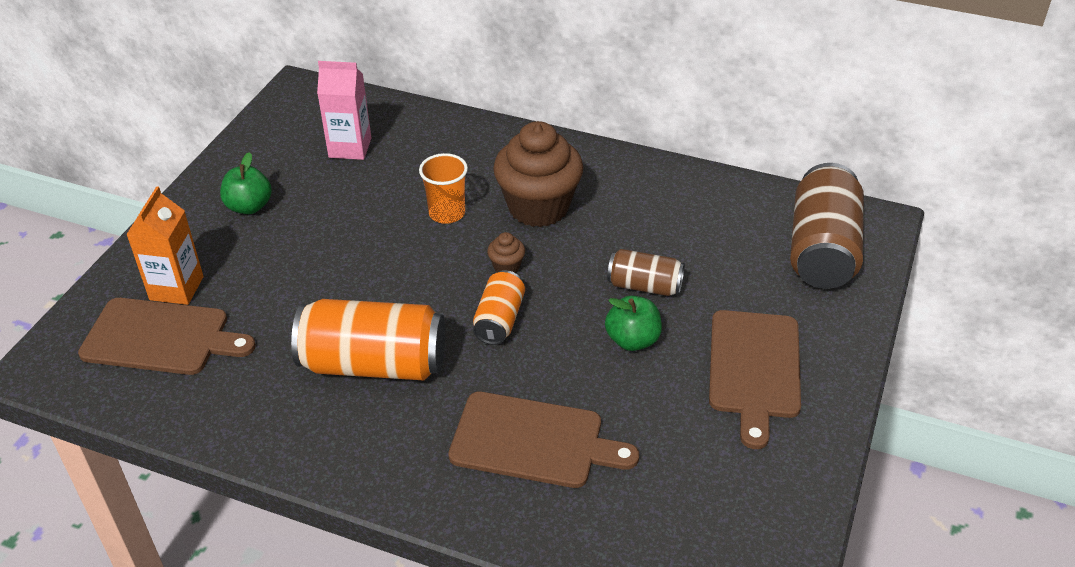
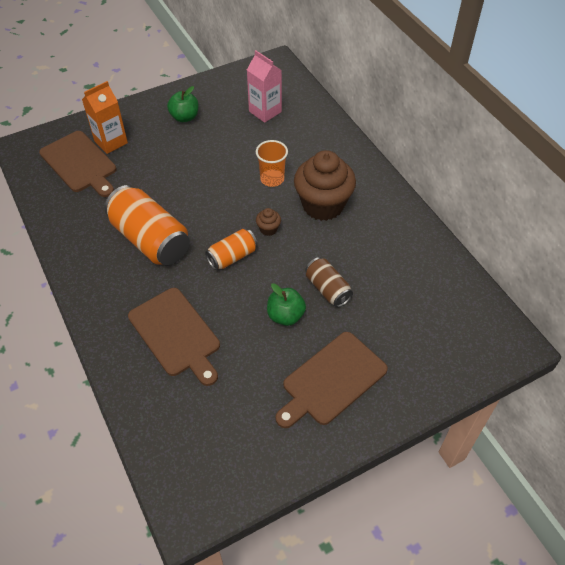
camera: 40 degrees right, 10 degrees up
(822, 250) = (458, 338): brown can -> none

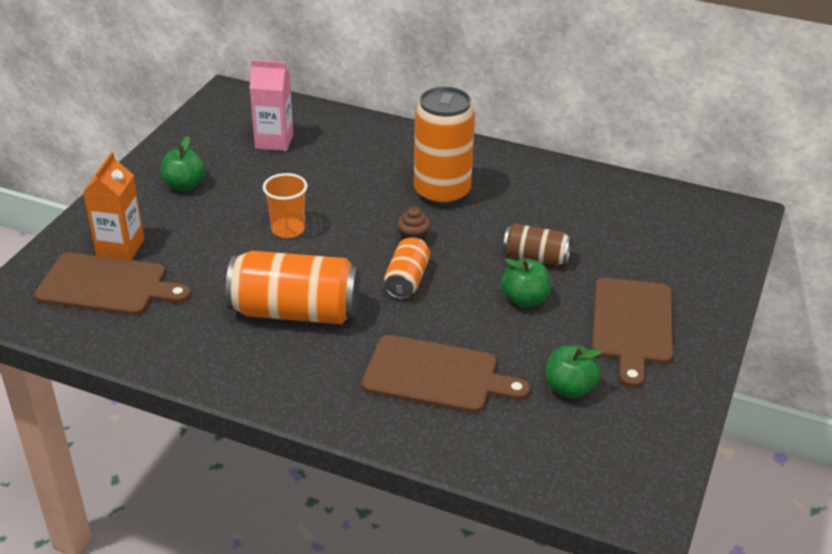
camera: 40 degrees left, 15 degrees down
(240, 398) = (569, 388): none -> green apple
(272, 179) = (360, 195): orange cup -> orange cup (288, 229)
(323, 205) = (442, 193): brown cupcake -> orange can

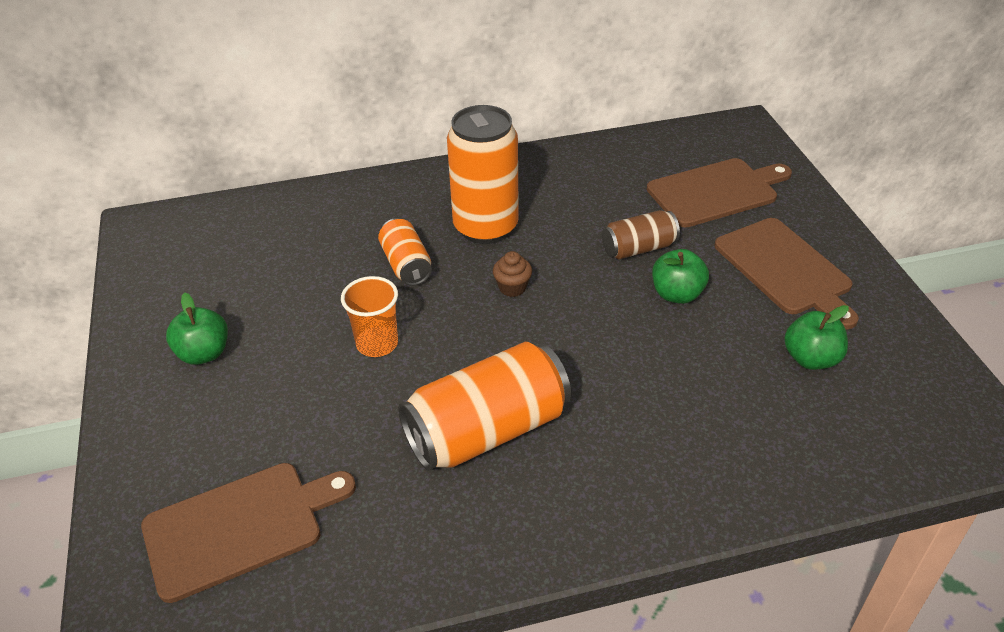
camera: 35 degrees left, 5 degrees up
(120, 247) = (205, 470): orange carton -> none
(274, 141) = (254, 254): pink carton -> none
(407, 280) = (555, 334): orange can -> orange can (406, 265)
(436, 375) = (693, 417): brown cutting board -> brown cutting board (716, 192)

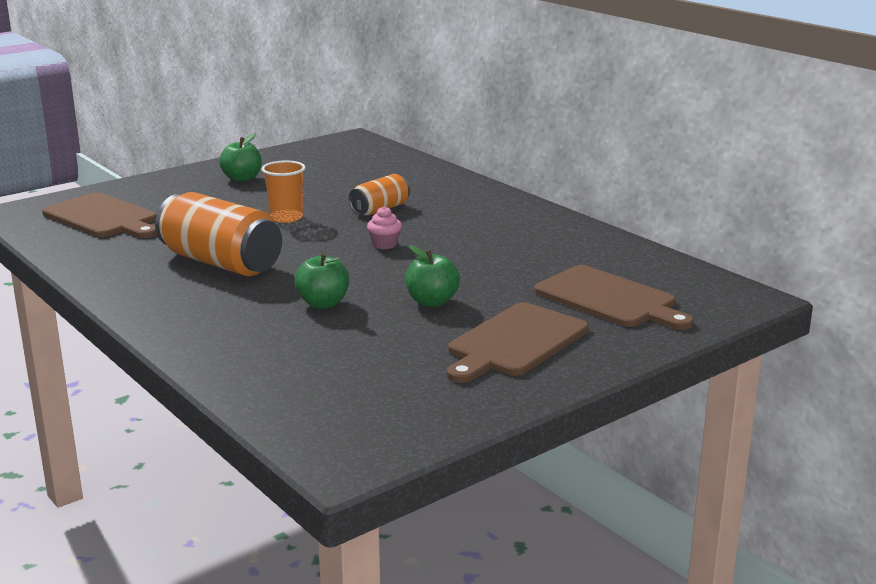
camera: 65 degrees right, 20 degrees down
(485, 227) = (452, 224): orange can -> none
(512, 288) = (384, 245): brown cupcake -> pink cupcake
(638, 248) = (482, 279): brown can -> none
(811, 358) = (390, 365): green apple -> green apple (323, 303)

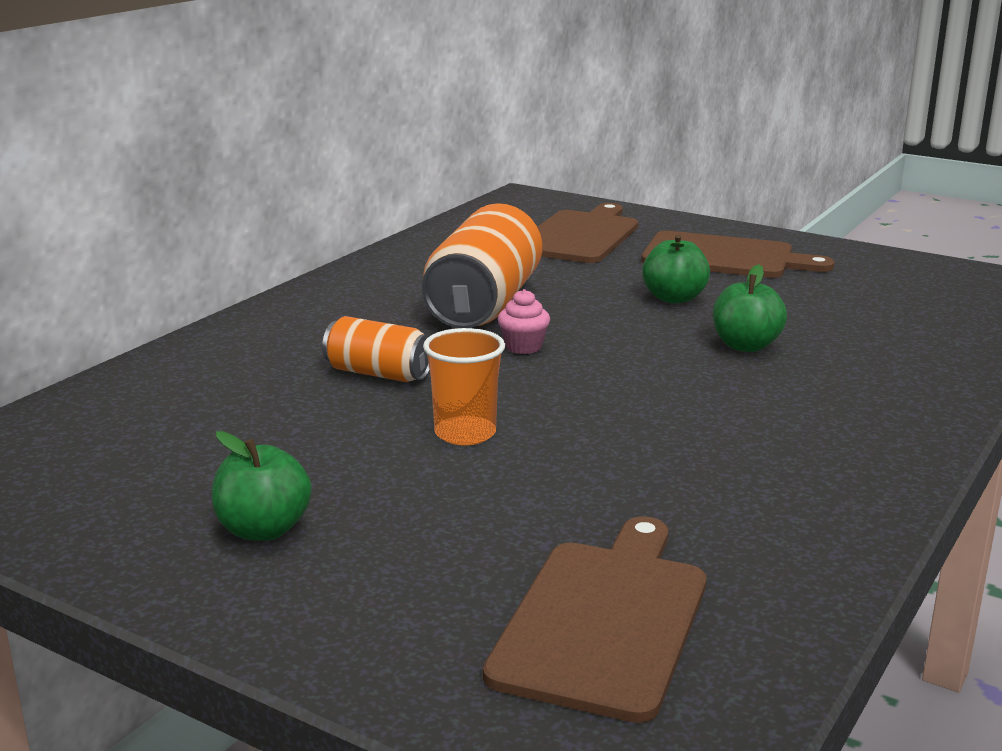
camera: 110 degrees left, 0 degrees up
(221, 263) = (697, 436): orange can -> orange can (484, 305)

